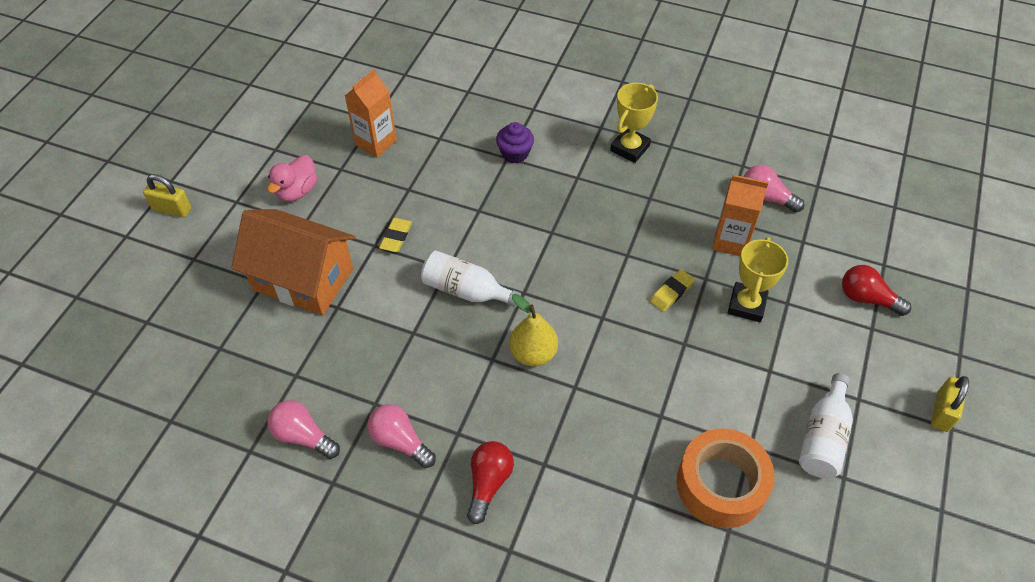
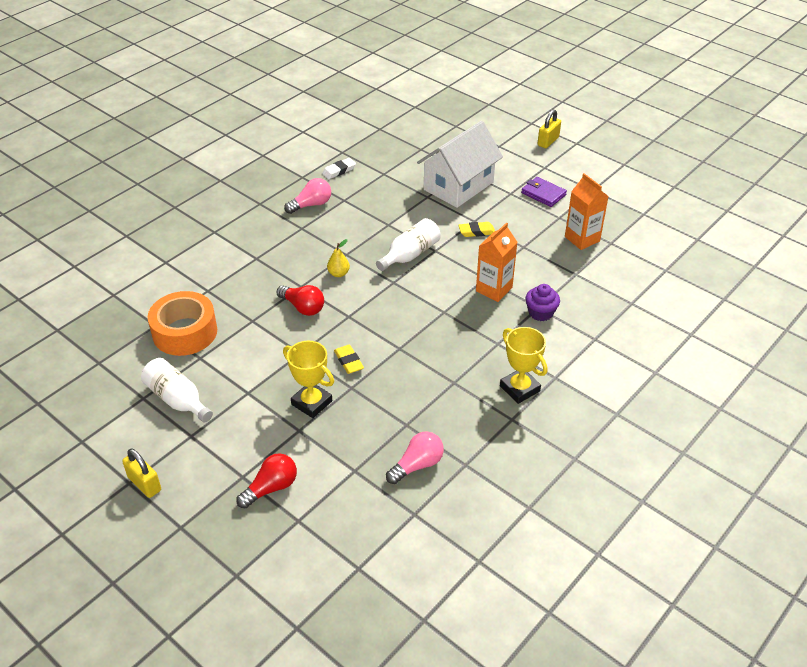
camera: 110 degrees right, 10 degrees down
(297, 191) = (543, 194): pink duck -> purple wallet
(303, 279) = (458, 186): orange house -> white house
(303, 436) = (339, 171): pink light bulb -> white eraser
(396, 237) = (476, 232): yellow eraser -> yellow eraser turned 45 degrees counterclockwise
(488, 483) = (260, 233): red light bulb -> red light bulb (303, 307)
(533, 354) = (338, 273): yellow pear -> yellow pear, size x0.63
(730, 241) = (380, 418): orange carton -> orange carton (494, 289)

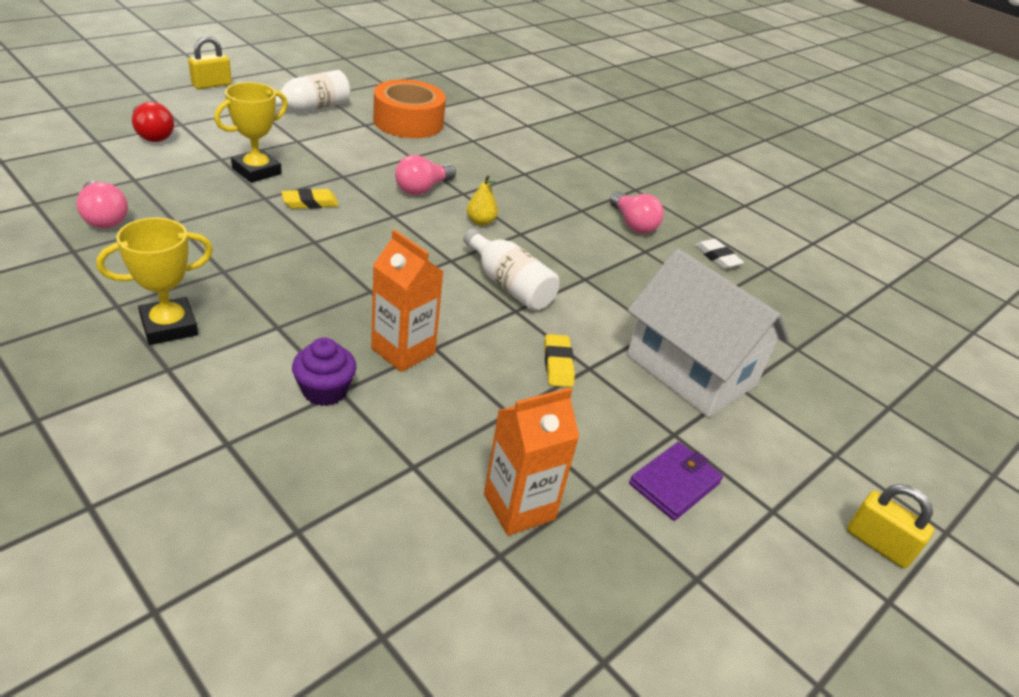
camera: 90 degrees right, 5 degrees down
(303, 307) = (422, 189): red light bulb -> pink light bulb

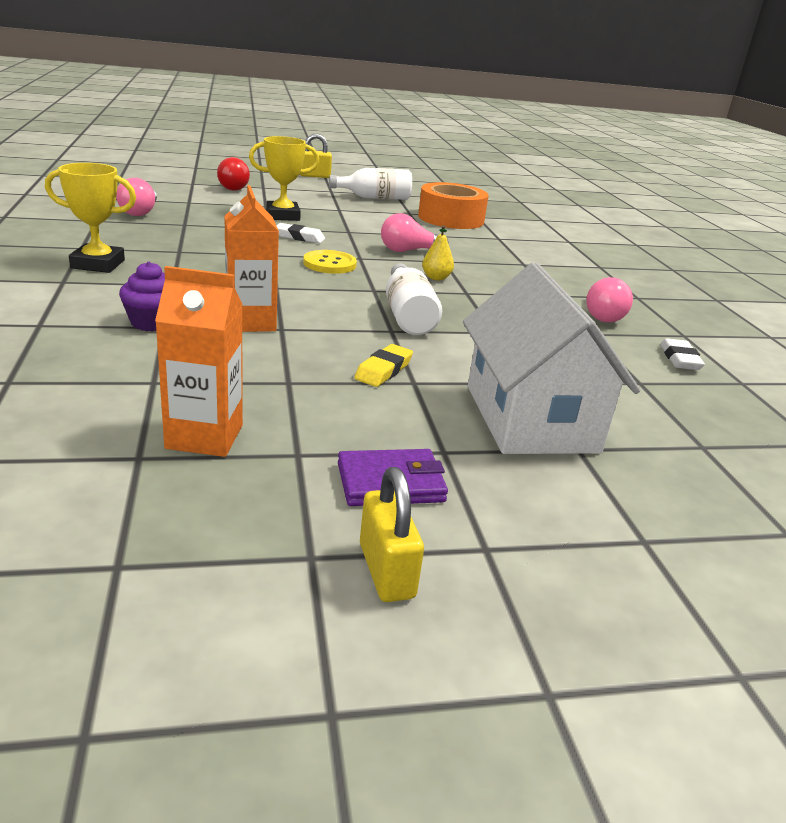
camera: 35 degrees right, 10 degrees down
(310, 203) = (299, 237): yellow eraser -> white eraser
(379, 236) = (329, 264): none -> yellow button
(878, 544) = (604, 637): yellow padlock -> yellow padlock (386, 571)

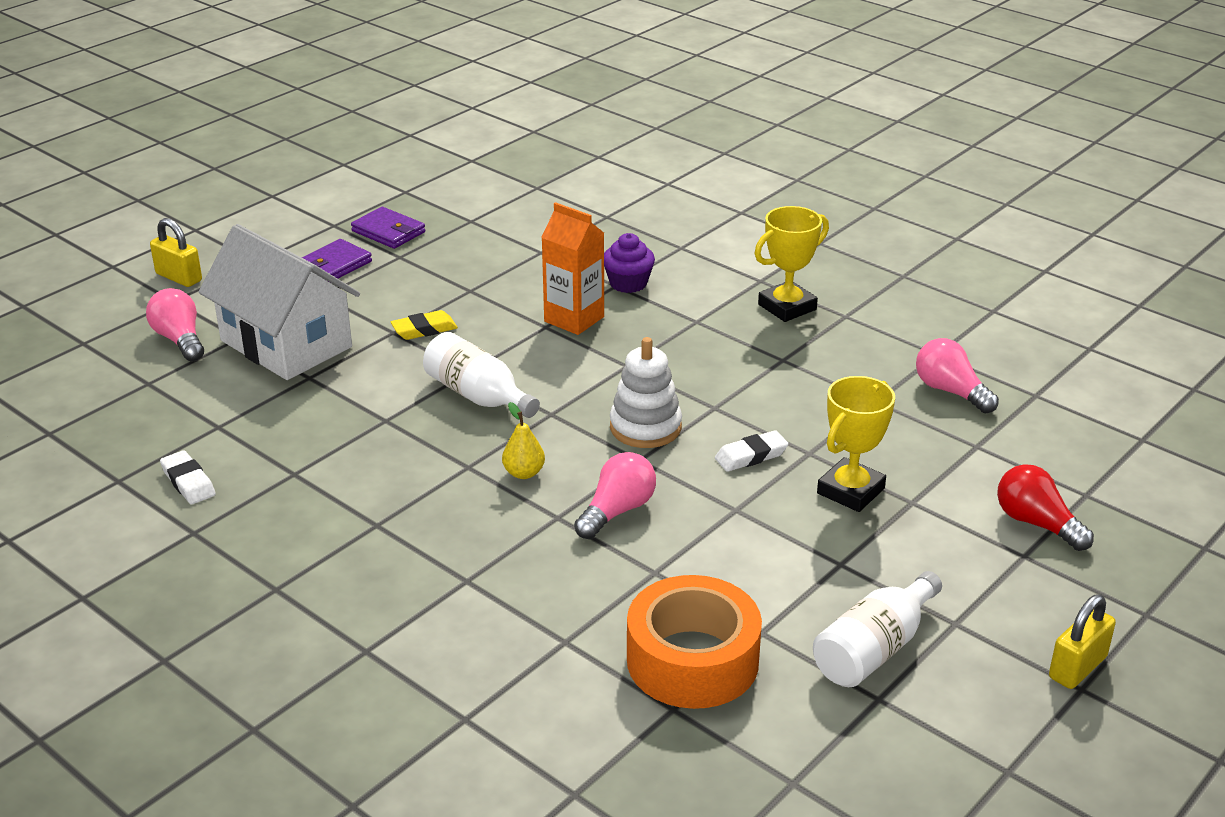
camera: 145 degrees right, 5 degrees up
(204, 437) = (458, 241): orange carton -> none
(257, 498) = (388, 232): none -> purple wallet
(329, 264) = (645, 427): yellow button -> white stacking toy
(383, 370) = (424, 330): yellow eraser -> yellow eraser turned 75 degrees clockwise
(386, 571) = (295, 234): yellow padlock -> yellow padlock (179, 277)
(602, 315) = (300, 515): pink light bulb -> pink light bulb (180, 340)

